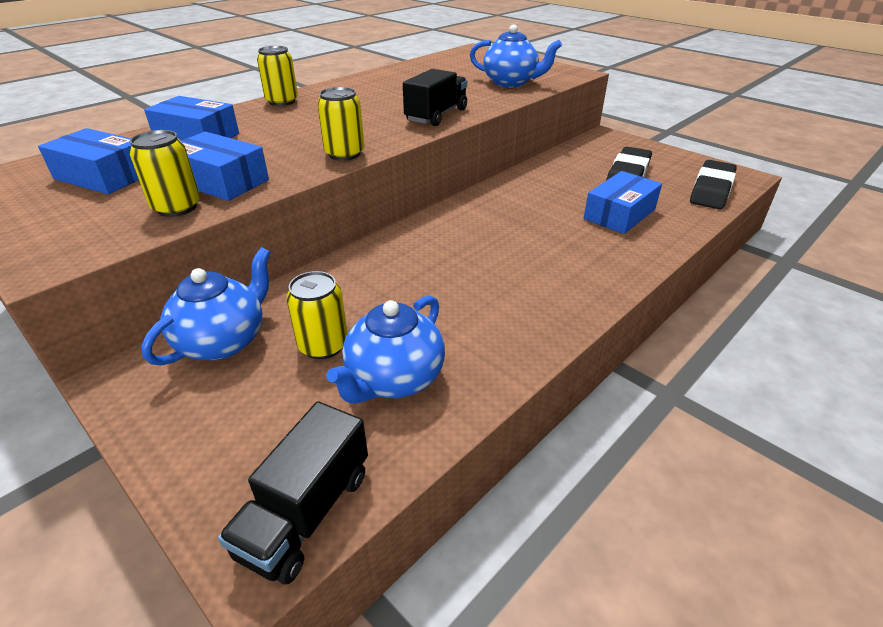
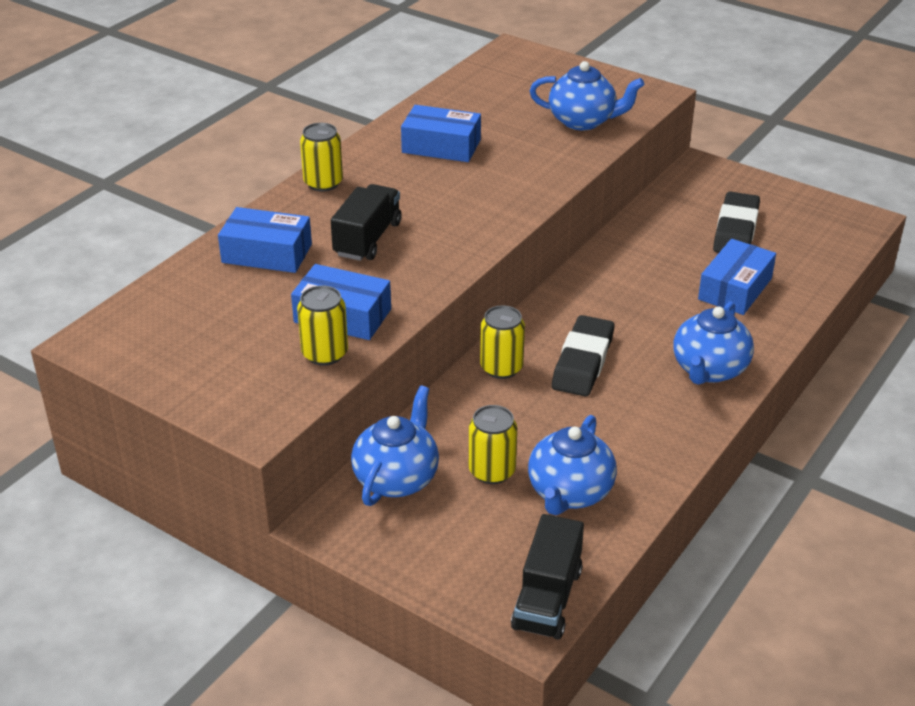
camera: 10 degrees left, 0 degrees up
(103, 176) = (214, 322): blue box -> blue box (441, 146)
(344, 154) = (447, 264): yellow can -> yellow can (501, 368)
(436, 115) = (518, 191): black truck -> black truck (368, 239)
(581, 275) = (709, 370): none -> blue teapot
(711, 190) = (830, 244): black eraser -> black eraser (583, 362)

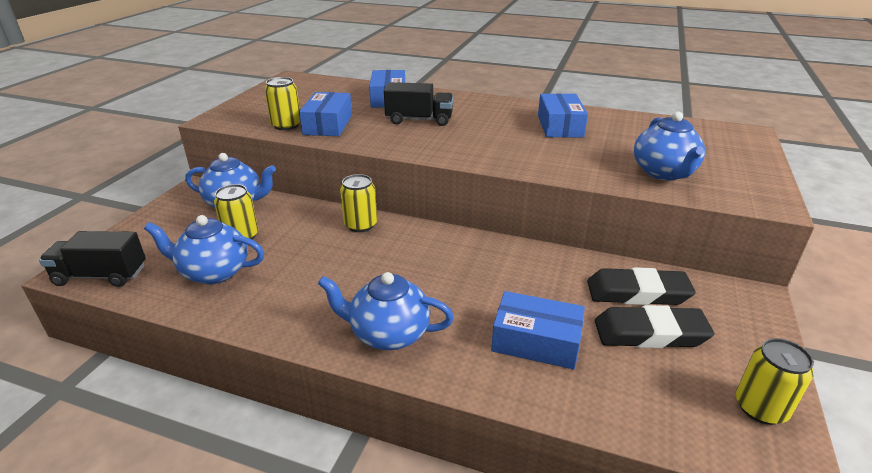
camera: 75 degrees right, 5 degrees down
(323, 183) = (478, 101): yellow can -> yellow can (760, 408)
(583, 362) = (379, 260): black eraser -> black eraser (637, 293)

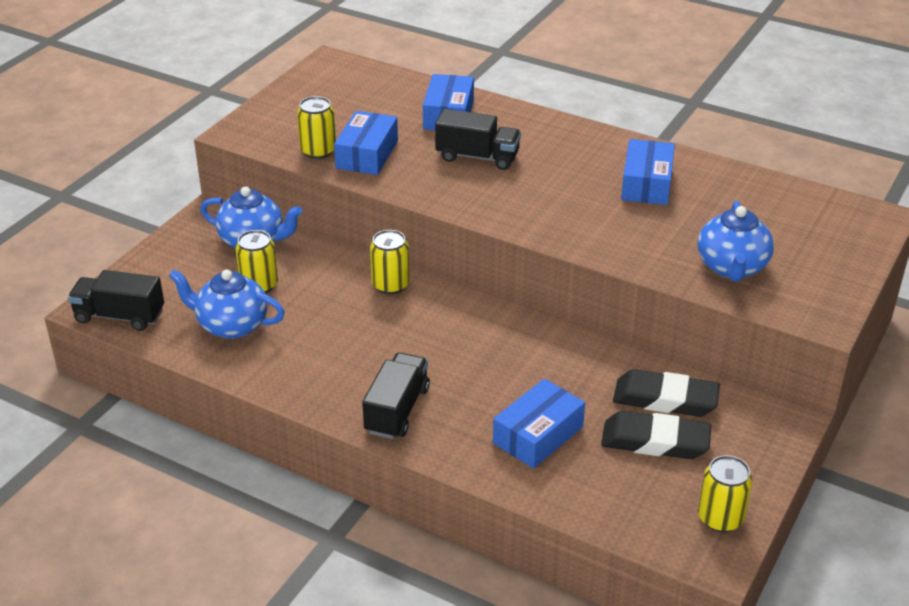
camera: 10 degrees right, 5 degrees up
(388, 334) = (397, 410): blue teapot -> black truck
(536, 341) = (538, 435): blue box -> blue box turned 75 degrees counterclockwise

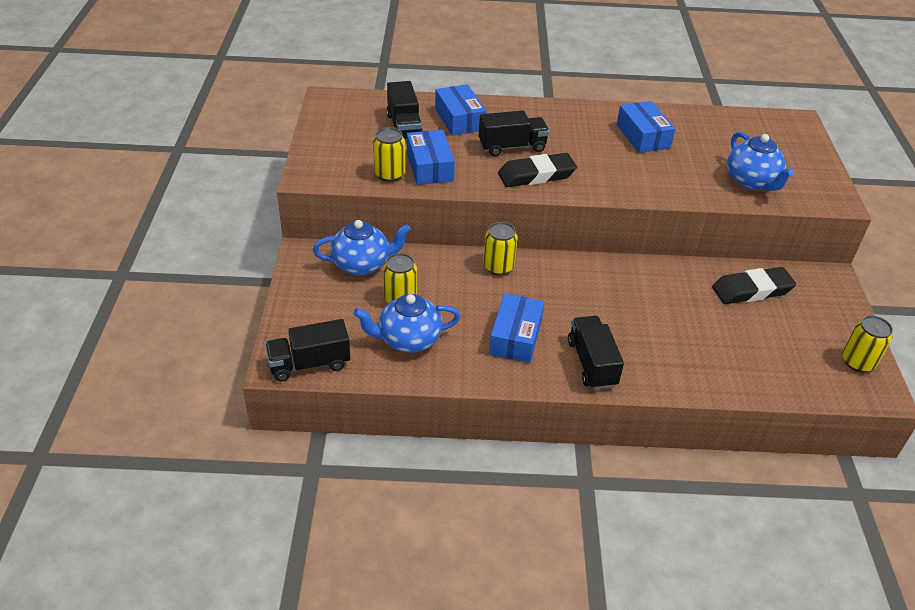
camera: 30 degrees left, 5 degrees up
(380, 108) = (404, 127): none -> black truck
(538, 435) = (700, 346): blue box -> blue box (515, 337)
(655, 441) = (773, 323): black eraser -> black eraser (536, 175)

